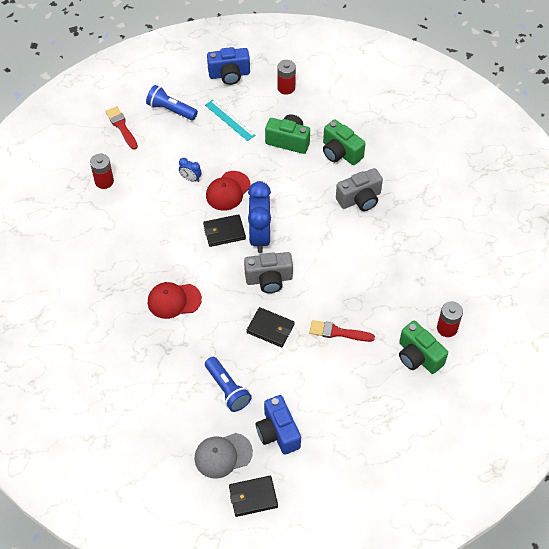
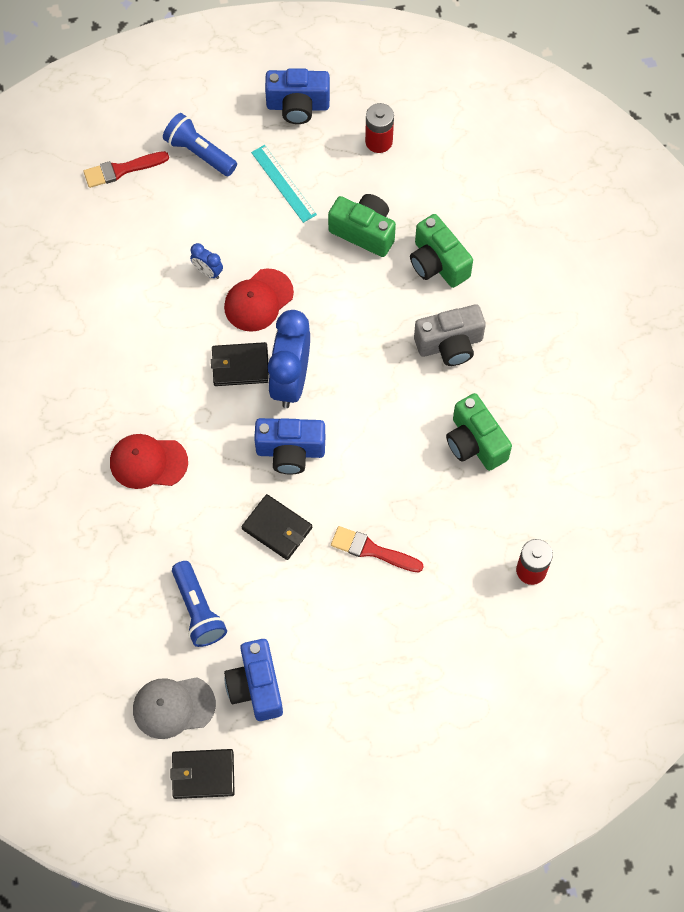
camera: 10 degrees right, 10 degrees up
(104, 181) = (81, 256): red battery -> none
(121, 126) = (122, 170): red brush -> red brush turned 90 degrees counterclockwise
(269, 279) = (290, 451): grey camera -> blue camera
(418, 356) = (479, 607): green camera -> green camera (475, 443)

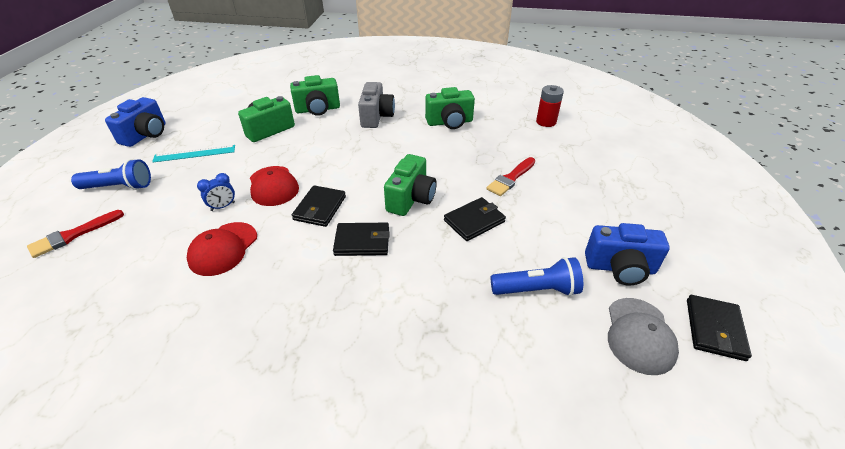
camera: 70 degrees left, 25 degrees down
(122, 170) = (73, 235): red brush -> red brush turned 45 degrees clockwise
(148, 462) = (370, 289): red cap -> red cap (223, 249)
(199, 153) = (119, 187): blue flashlight -> blue flashlight turned 150 degrees counterclockwise
(206, 429) = (362, 241): none -> black wallet
(290, 381) = (352, 185): blue clock -> none
(290, 451) = (411, 199): blue camera -> green camera
(379, 141) = (212, 111): red battery -> none

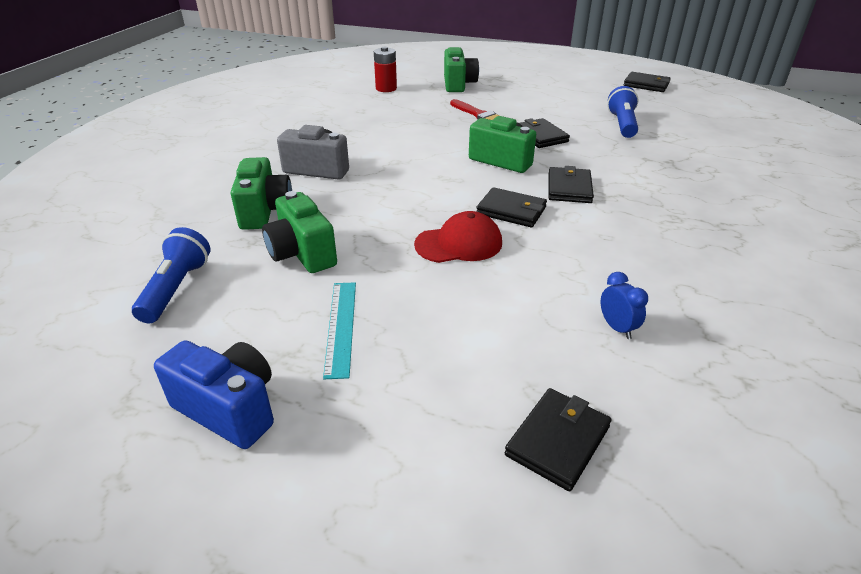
camera: 80 degrees left, 5 degrees down
(73, 235) = (557, 440): red brush -> black wallet
(119, 187) = (421, 410): blue flashlight -> blue flashlight (176, 288)
(223, 206) = (498, 282): blue clock -> blue clock (617, 328)
(223, 249) = (584, 275): red cap -> none
(450, 122) = (360, 129): green camera -> green camera (458, 84)
(620, 268) = (596, 97): blue camera -> none
(639, 335) = (657, 103): grey cap -> none

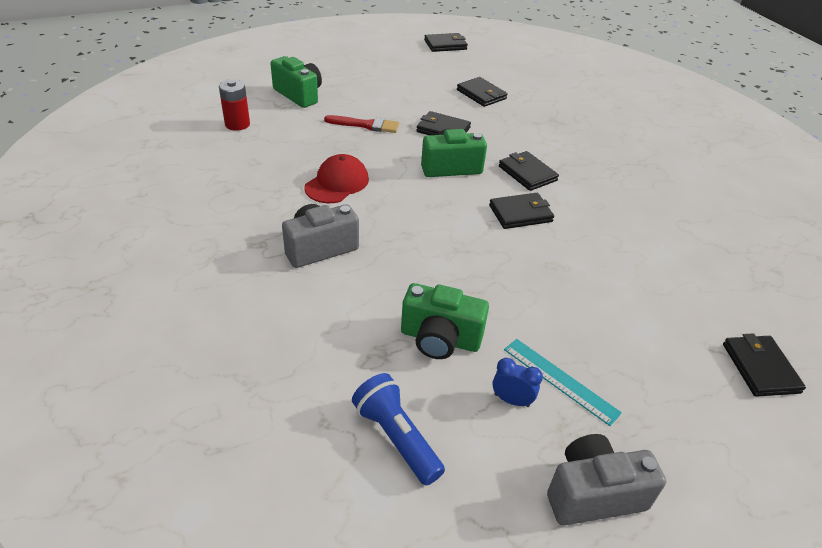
camera: 45 degrees left, 5 degrees up
(229, 409) = (593, 494): blue camera -> grey camera
(265, 211) = (344, 317): green camera -> none
(459, 243) = (529, 262): red cap -> red cap (337, 183)
(617, 328) = (690, 273): blue clock -> blue clock (511, 400)
(622, 124) = (481, 94): blue flashlight -> black wallet

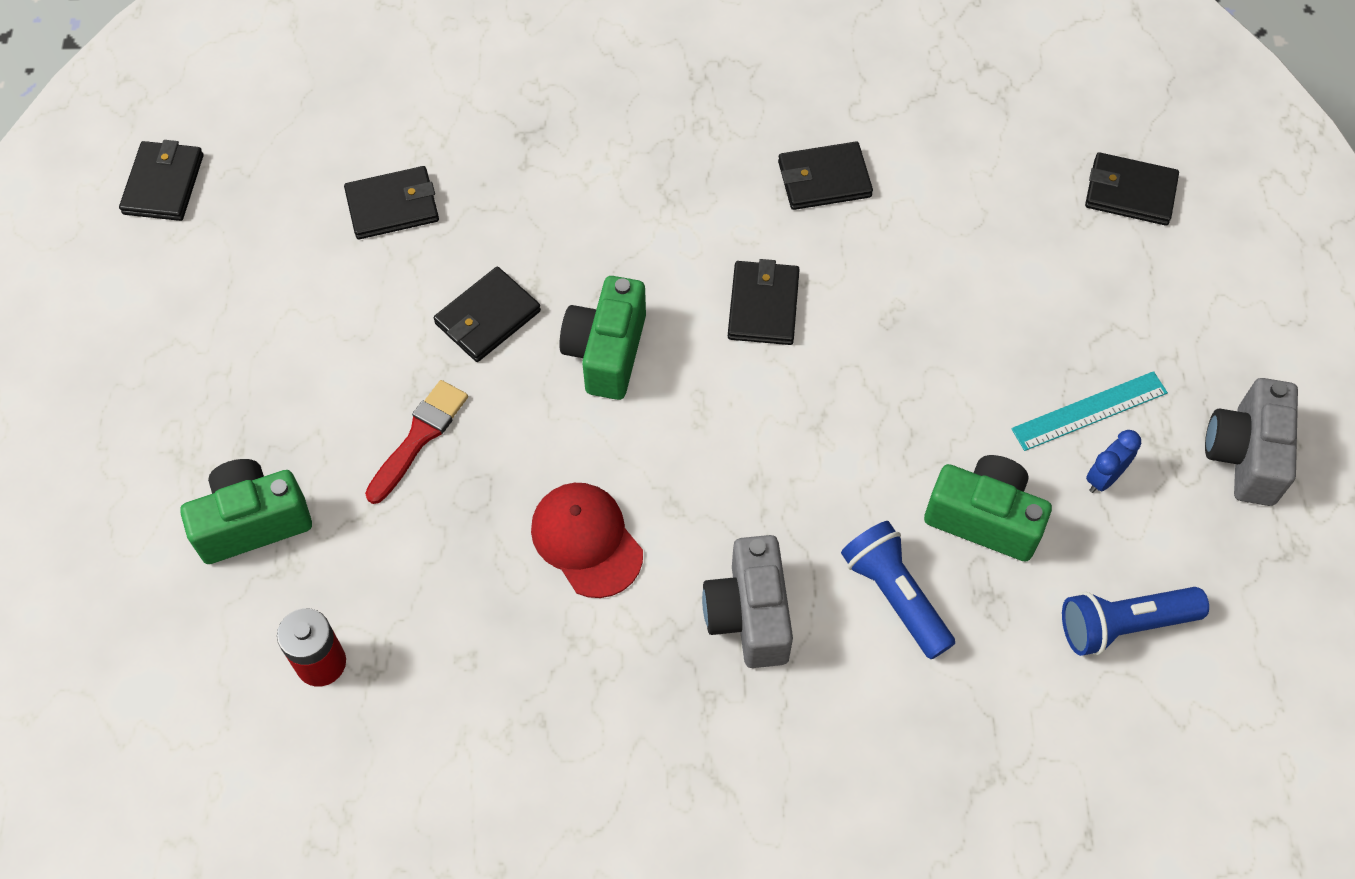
camera: 65 degrees left, 20 degrees up
(361, 307) = (895, 596): none -> blue flashlight
(440, 339) = (984, 518): green camera -> green camera turned 105 degrees counterclockwise
(527, 173) = (666, 248): black wallet -> black wallet (824, 179)

